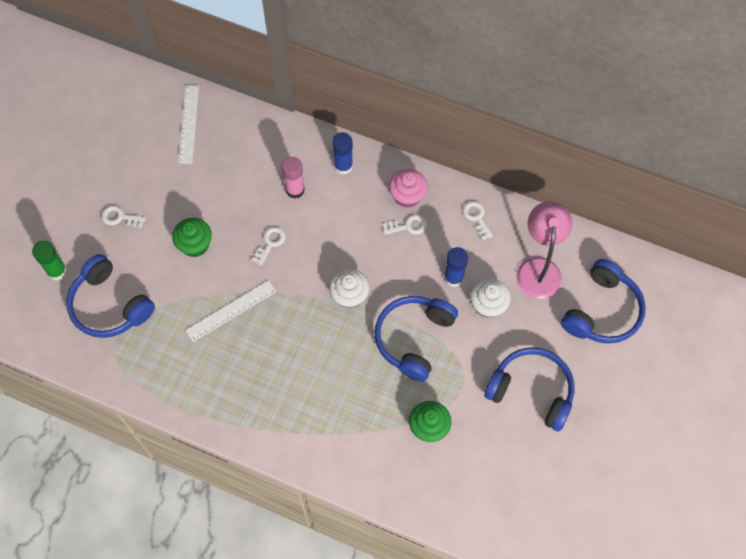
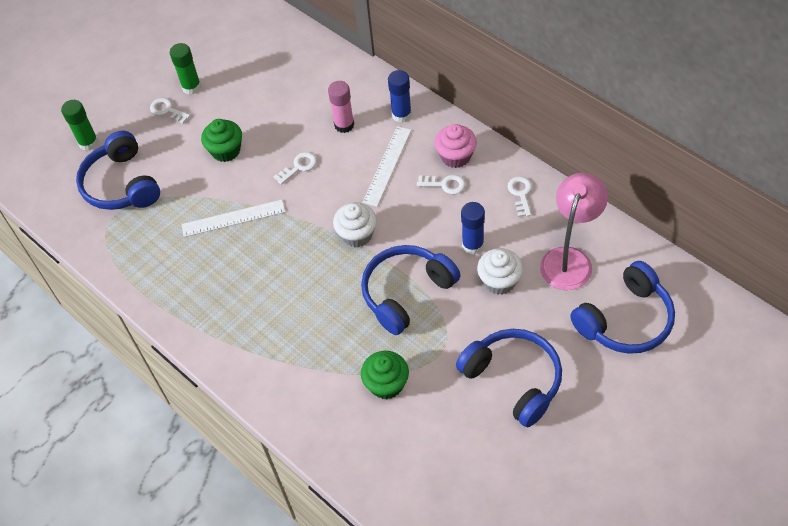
camera: 25 degrees right, 10 degrees down
(133, 187) = (191, 87): none -> green glue stick
(188, 124) = (267, 45): white ruler -> white ruler (387, 165)

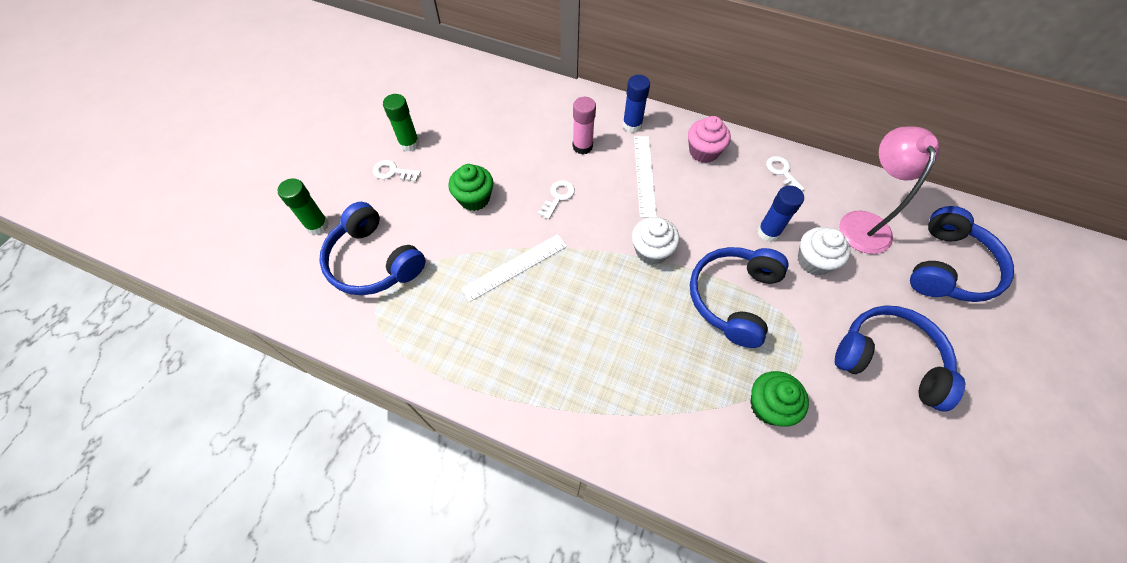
camera: 25 degrees left, 5 degrees up
(445, 184) = (708, 180): white key -> none

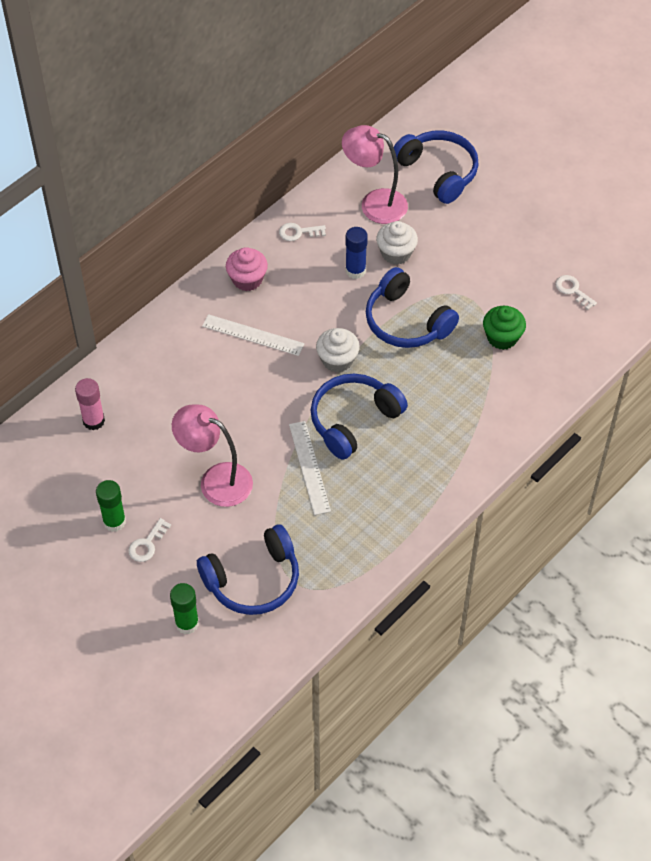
camera: 70 degrees left, 5 degrees down
(474, 198) = (216, 480): green cupcake -> pink lamp
(558, 197) = (246, 411): white key -> white key (572, 290)
(582, 146) = (193, 372): pink glue stick -> pink glue stick (93, 421)
(632, 125) = (186, 322): blue glue stick -> none
(888, 360) = (496, 249): blue headphones -> blue headphones (353, 420)

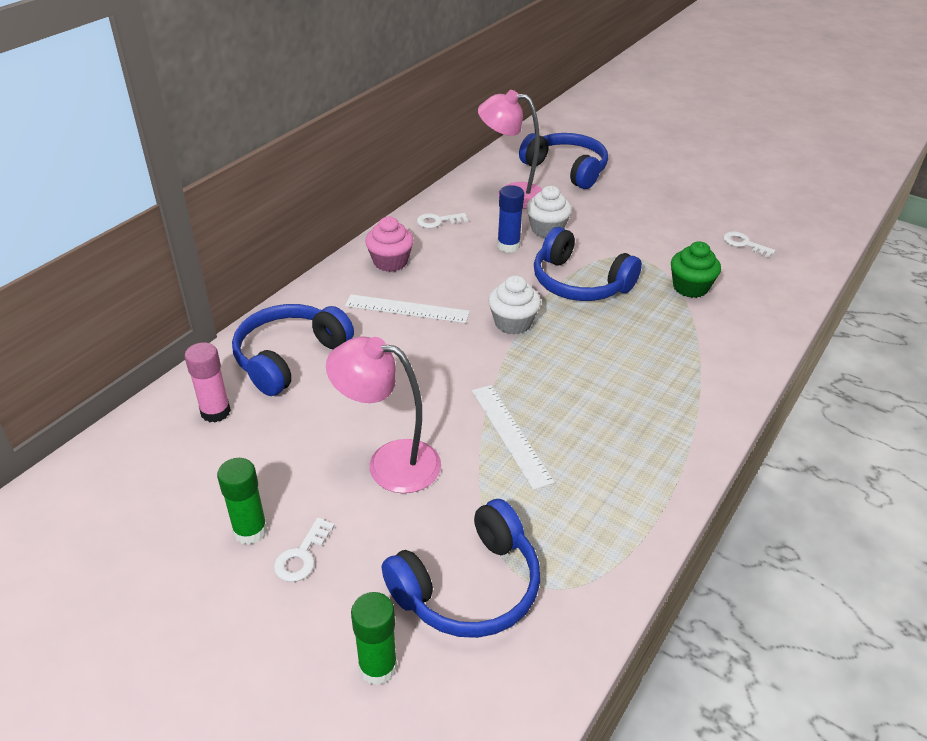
camera: 10 degrees left, 15 degrees down
(353, 420) = (551, 379): blue headphones -> blue headphones (290, 357)

